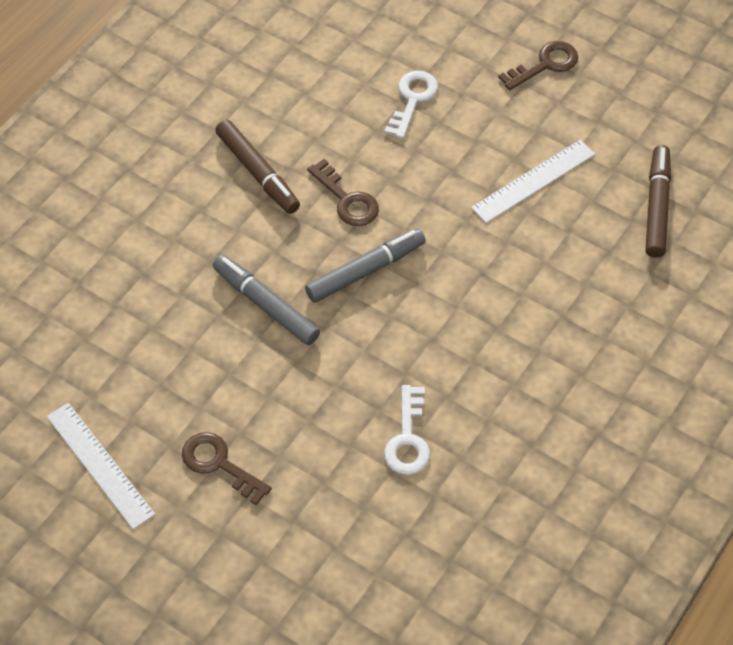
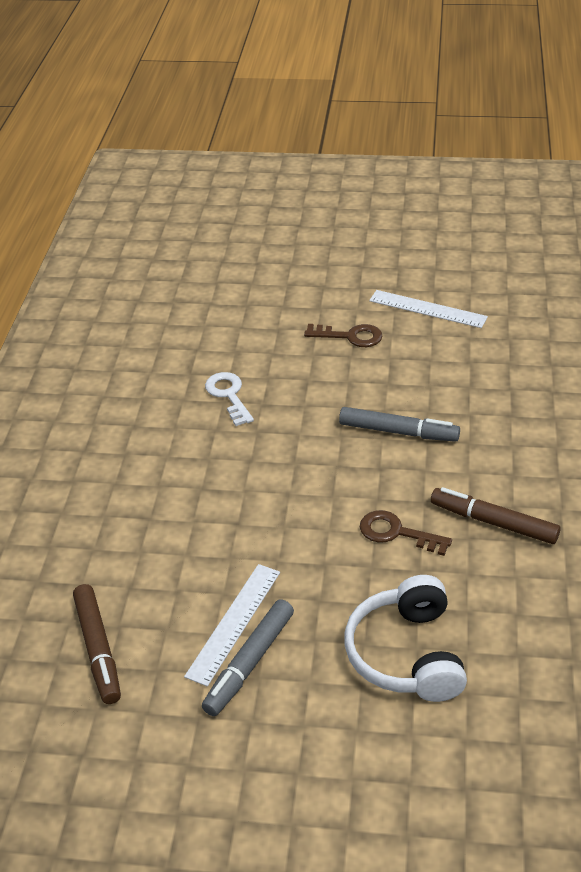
camera: 155 degrees right, 15 degrees down
(366, 271) = (338, 485): grey marker -> grey marker (249, 663)
(412, 100) = (406, 654): white key -> white headphones
(545, 65) = (290, 762): brown key -> none

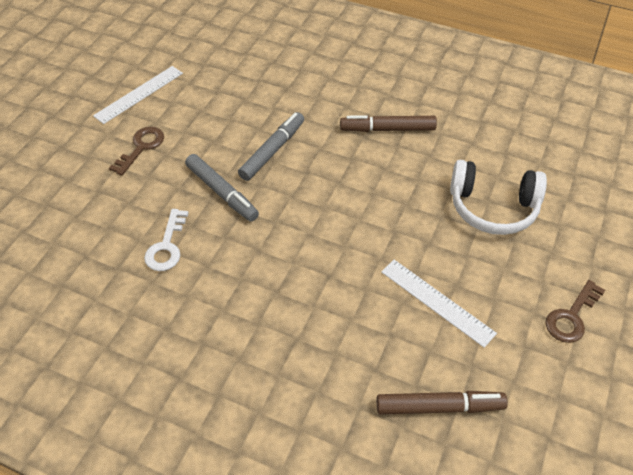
camera: 75 degrees left, 10 degrees up
(229, 395) = (166, 246): white key -> white key turned 75 degrees counterclockwise
(249, 663) = (479, 301): grey marker -> grey marker (222, 192)
(396, 533) = (378, 181): brown key -> brown key (571, 316)
(493, 522) = (387, 129): brown marker -> brown marker turned 45 degrees clockwise

